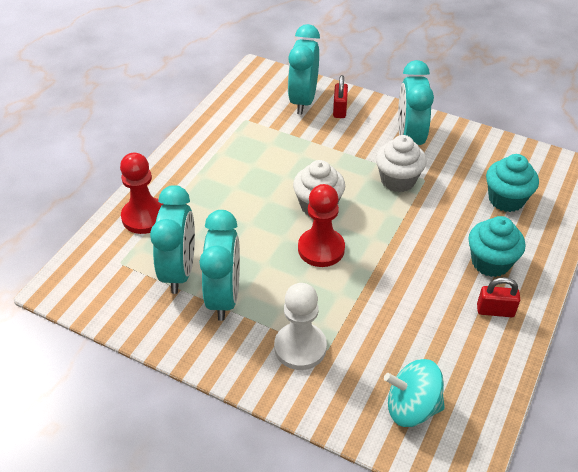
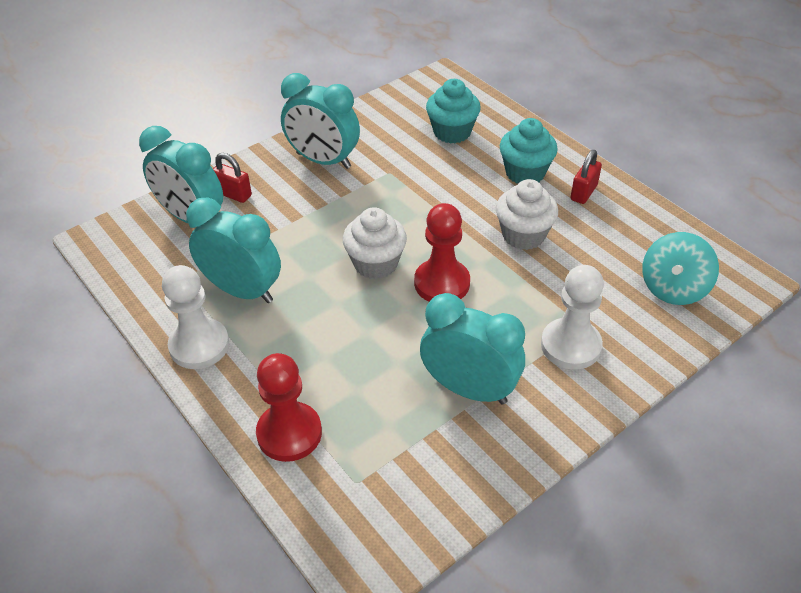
camera: 65 degrees left, 0 degrees up
(179, 271) = (406, 421): turquoise clock -> turquoise clock (242, 291)
(194, 150) = (199, 345): none -> white pawn
(398, 180) = (378, 191): white cupcake -> white cupcake (523, 235)

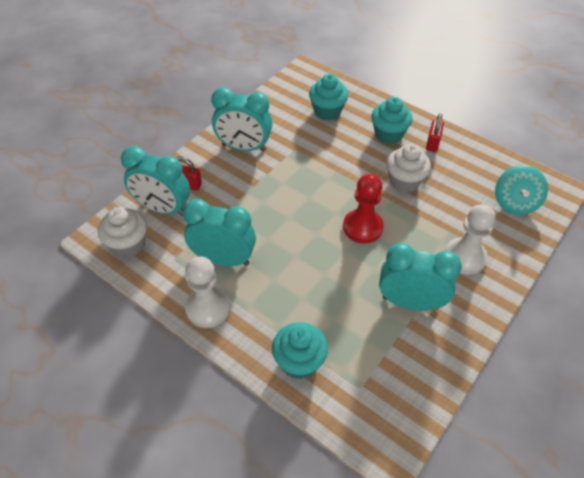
camera: 15 degrees left, 5 degrees up
(289, 433) = (299, 362): red pawn -> turquoise cupcake
(375, 264) = (311, 221): white cupcake -> white cupcake (128, 245)

